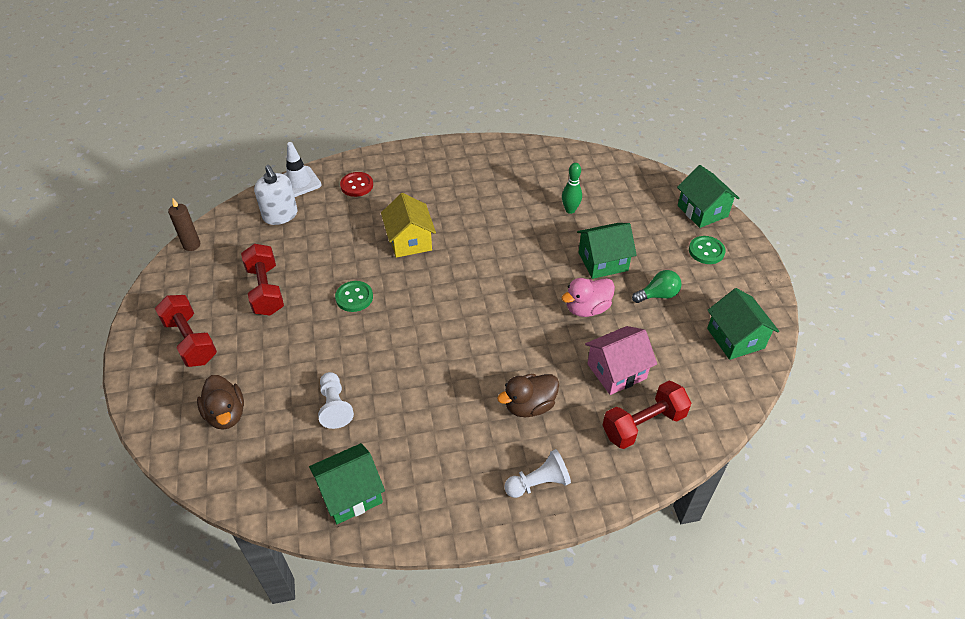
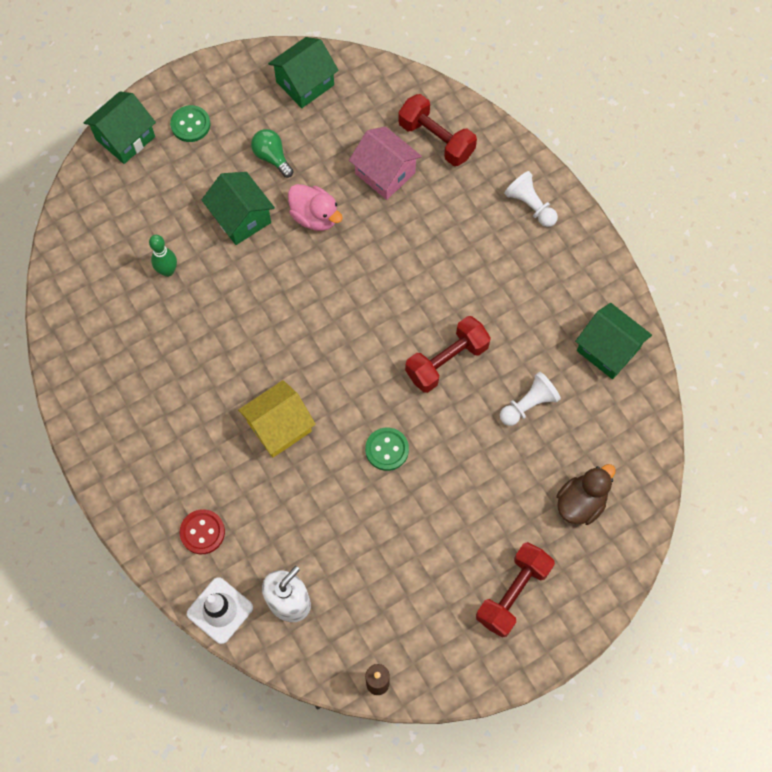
camera: 110 degrees left, 20 degrees up
(265, 290) = (413, 551): red dumbbell -> red dumbbell (446, 361)
(529, 406) = (455, 235): brown duck -> none

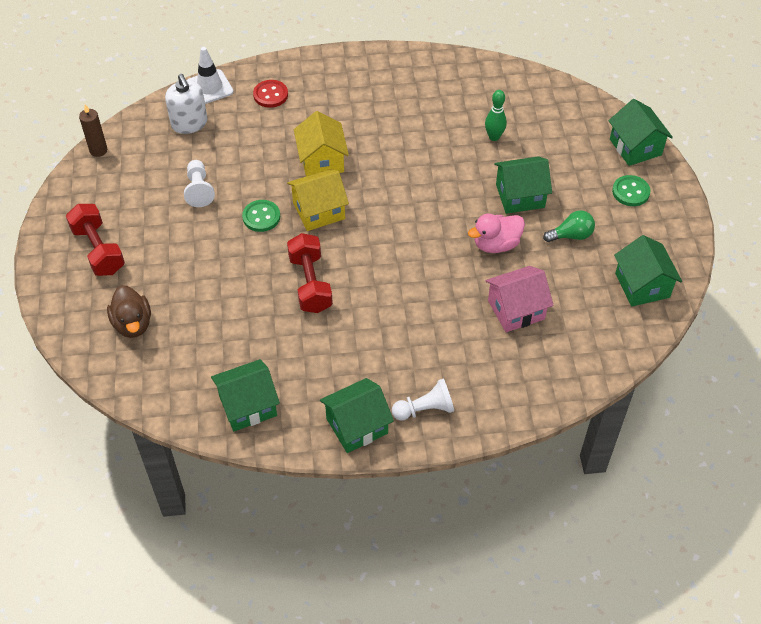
camera: 115 degrees right, 15 degrees down
(351, 396) = (319, 211): none -> yellow house
(436, 139) = (534, 363): red dumbbell -> none
(528, 404) = (237, 324): white pawn -> white pawn (199, 190)
(576, 251) = (357, 426): none -> green house

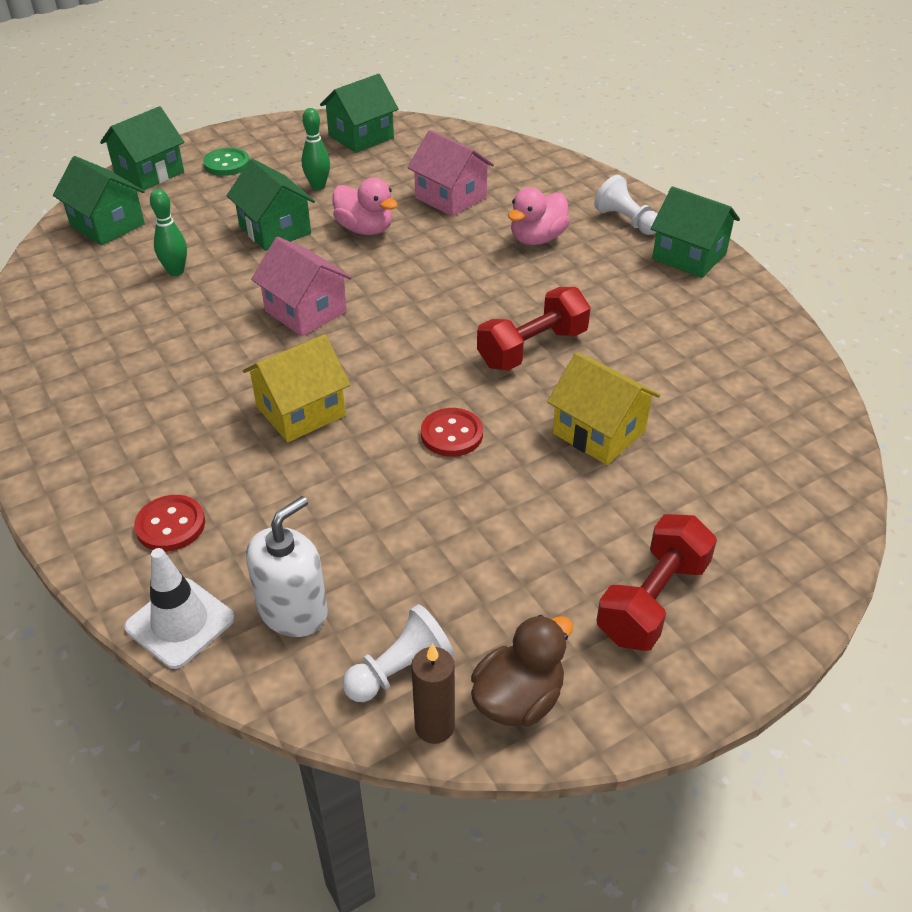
camera: 115 degrees left, 10 degrees down
(133, 324) = (740, 491): brown duck -> brown duck (518, 699)
(199, 190) = (443, 527): white pawn -> white pawn (400, 670)
(248, 406) = (746, 338): green house -> green house (107, 225)
(261, 217) = (451, 434): green button -> red button
(319, 211) = (403, 382): yellow house -> yellow house (599, 432)
(414, 187) = (305, 311): none -> pink house
(431, 340) = (537, 239): none -> pink duck
(571, 235) = (318, 186): green light bulb -> green bowling pin

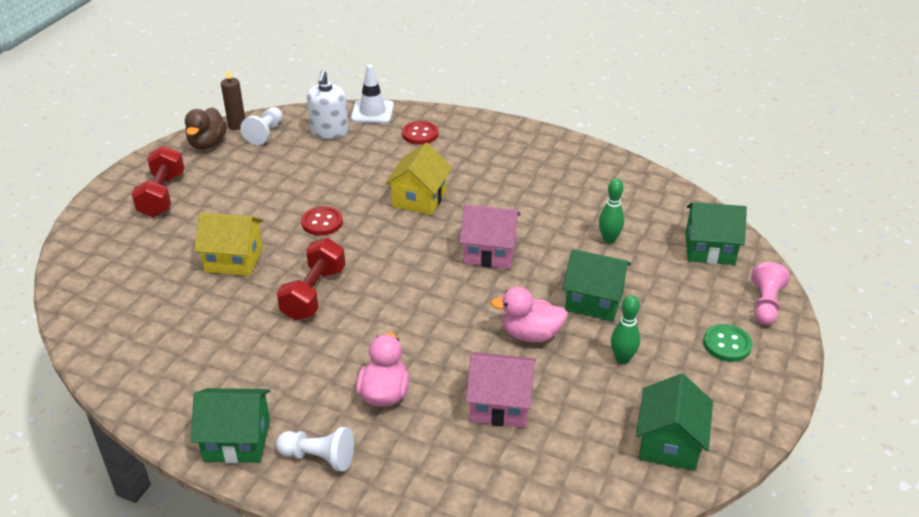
camera: 145 degrees right, 5 degrees down
(149, 173) = (765, 304): green house -> pink pawn

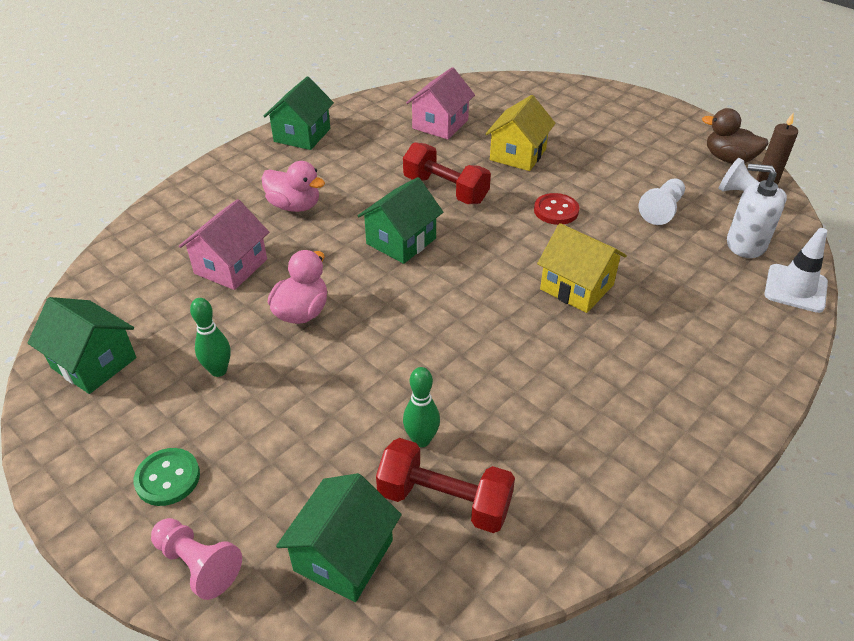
camera: 110 degrees right, 5 degrees up
(162, 195) = (635, 127): red dumbbell -> red dumbbell (444, 500)
(318, 457) = (256, 165): white pawn -> white pawn (662, 210)
(420, 134) = (730, 320): red button -> none
(489, 252) = (450, 318): pink house -> pink house (440, 124)
(594, 300) = (319, 381): green house -> green house (401, 241)

